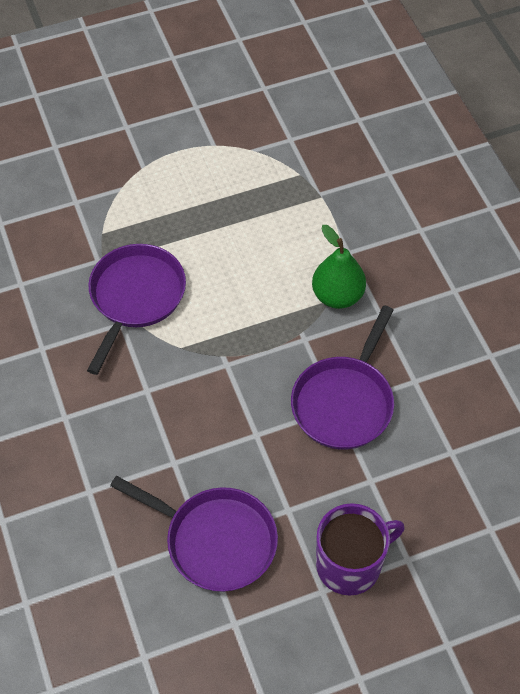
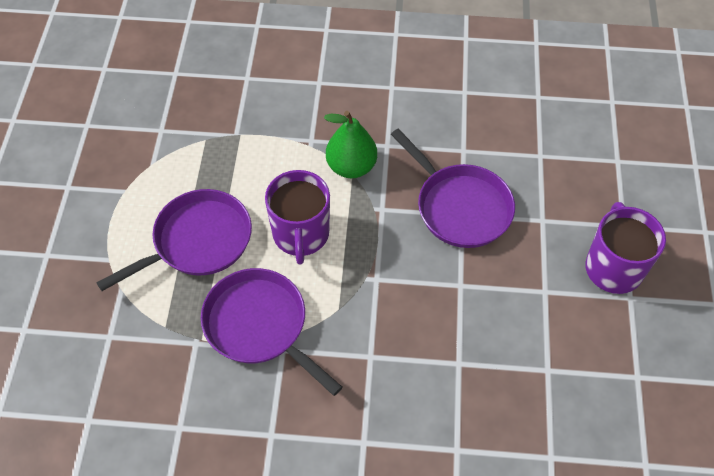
camera: 65 degrees left, 0 degrees up
(215, 540) = (552, 360): purple pan -> purple pan (198, 241)
(241, 288) = (301, 234): none -> purple mug

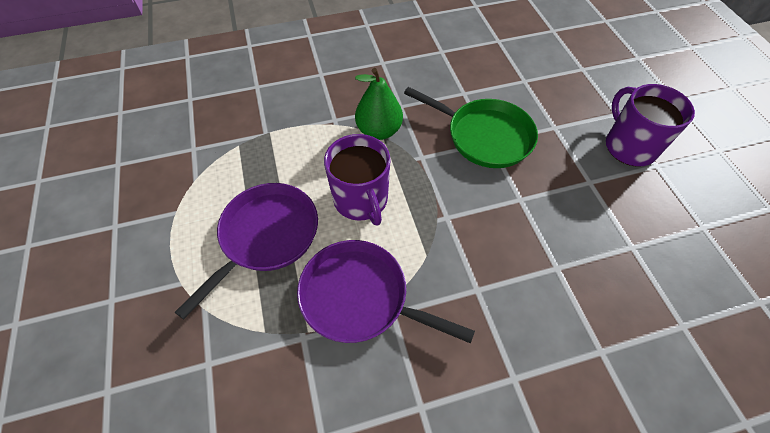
camera: 20 degrees left, 0 degrees up
(459, 207) = (484, 136): purple pan -> green pan

